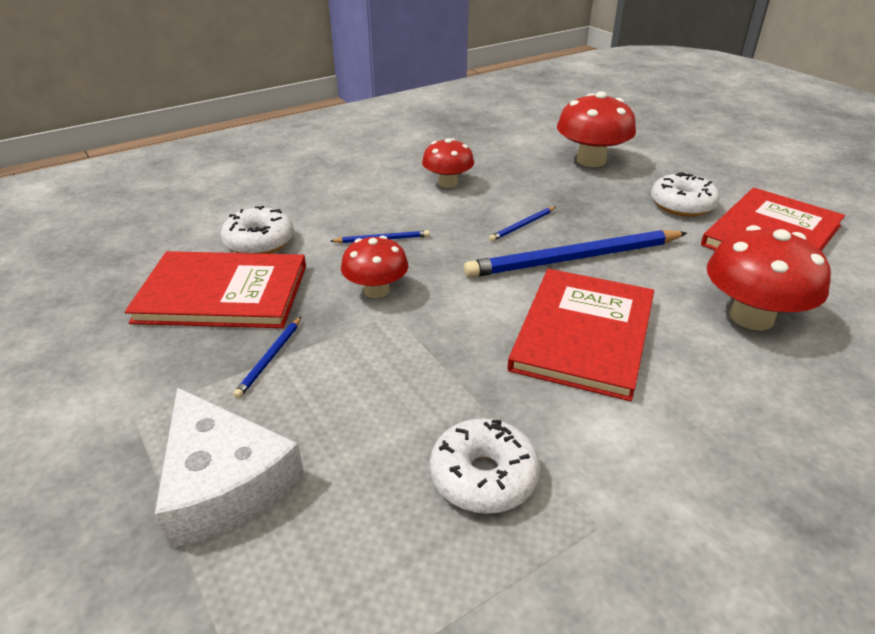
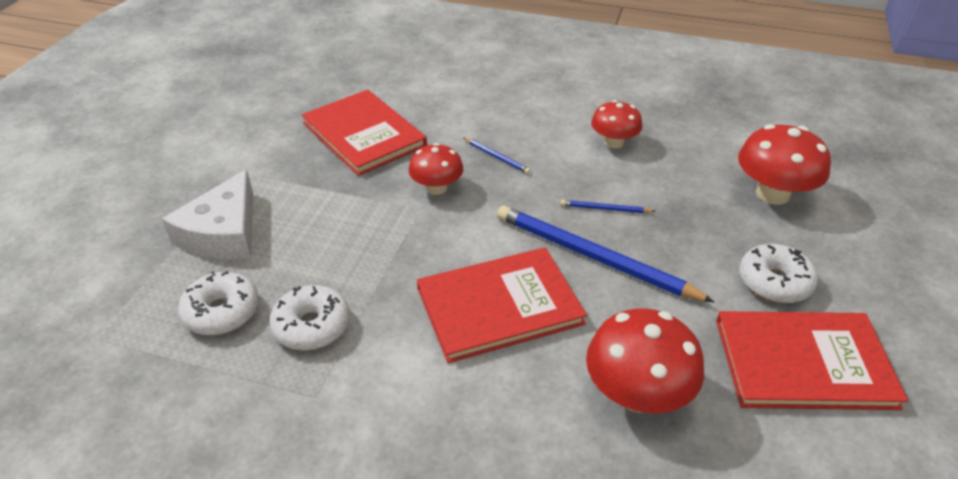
camera: 50 degrees right, 5 degrees up
(259, 242) = (429, 113): white donut -> white donut (222, 312)
(270, 358) = (327, 188): blue pencil -> none

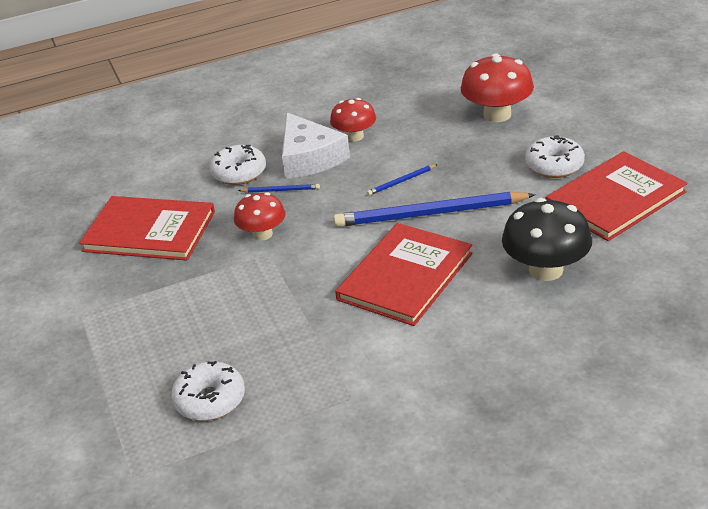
camera: 35 degrees left, 5 degrees down
(223, 233) = (131, 357): white cheese -> white cheese (309, 158)
(311, 326) = (292, 365): white donut -> white donut (239, 173)
(637, 394) = (546, 270): red mushroom -> black mushroom

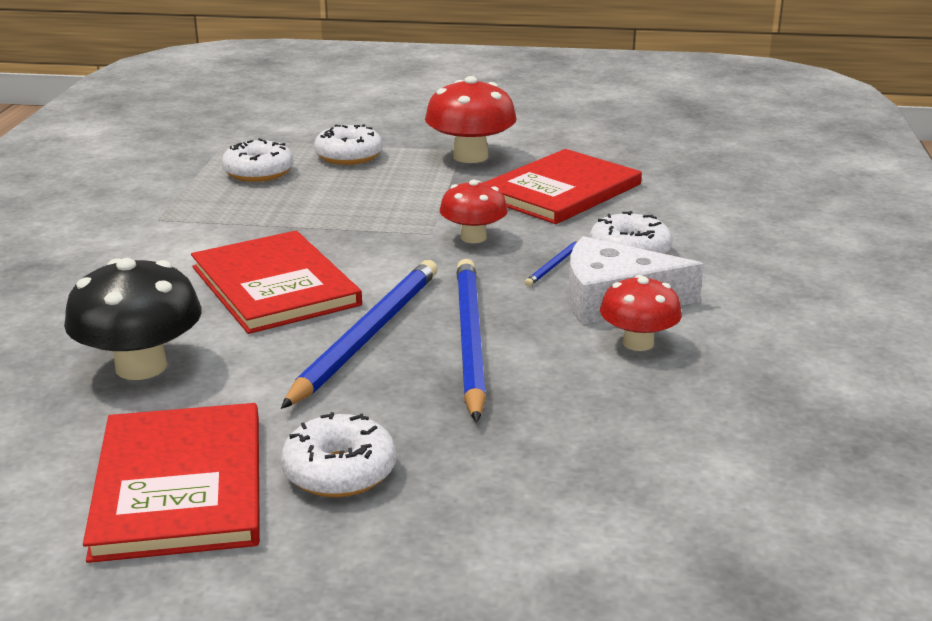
camera: 115 degrees right, 10 degrees down
(135, 367) = (349, 156): none -> white donut
(402, 181) = (469, 340): blue pencil -> blue pencil, size x2.33
(497, 115) = (565, 484): red mushroom -> red mushroom (470, 156)

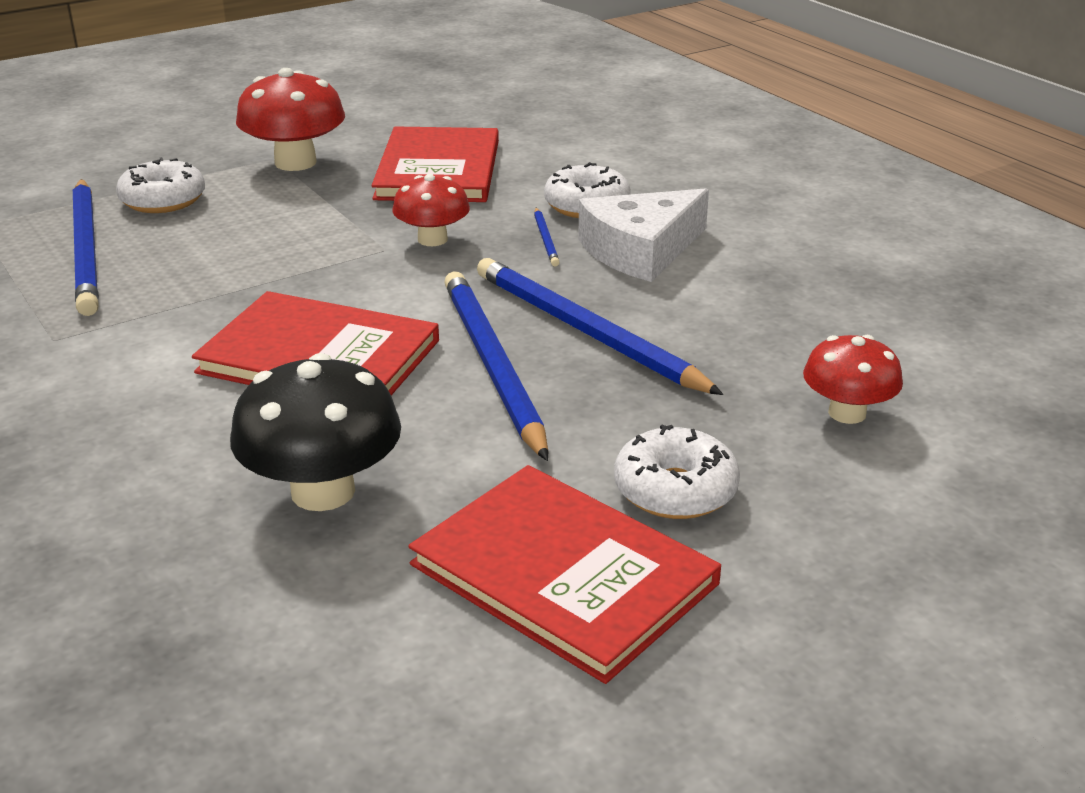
camera: 40 degrees left, 5 degrees up
(258, 172) = (87, 249): white donut -> blue pencil
(638, 343) = (717, 280): red mushroom -> red mushroom (847, 413)

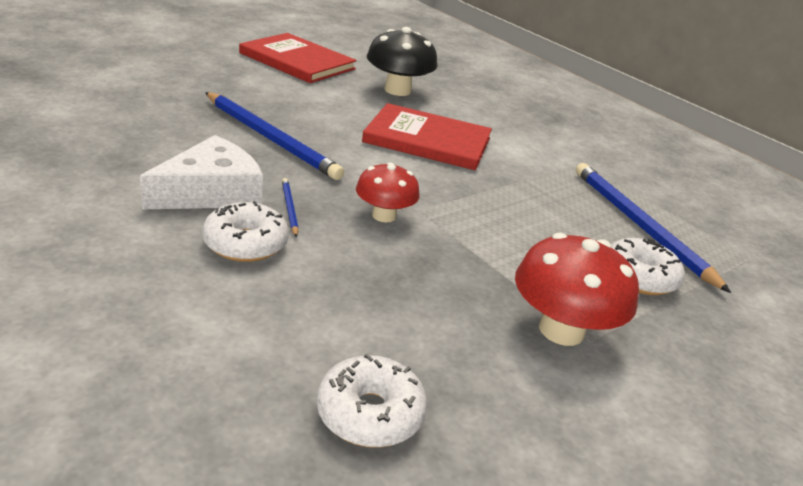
camera: 170 degrees right, 0 degrees up
(438, 170) = (400, 308): red book -> none
(492, 366) = (328, 126): blue pencil -> none
(675, 490) = (244, 75): white donut -> white donut (369, 413)
(847, 413) = (139, 89): red mushroom -> none

